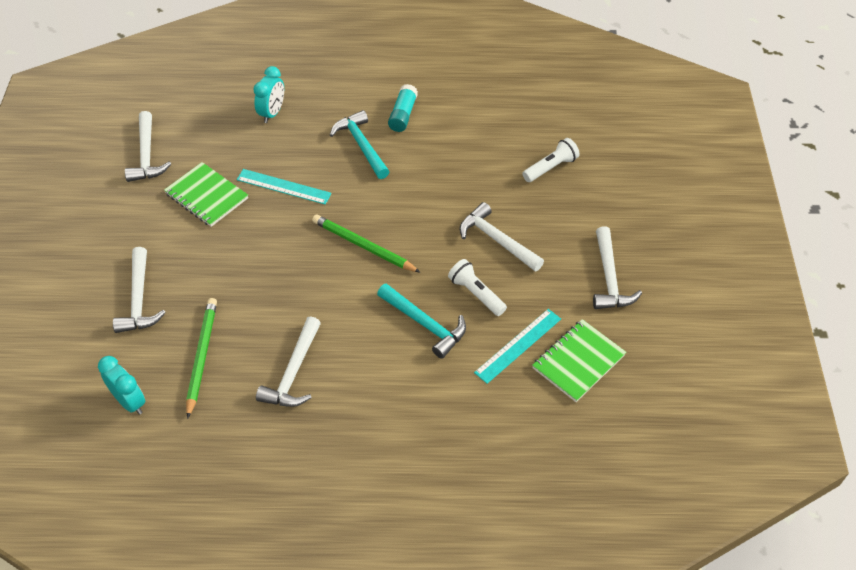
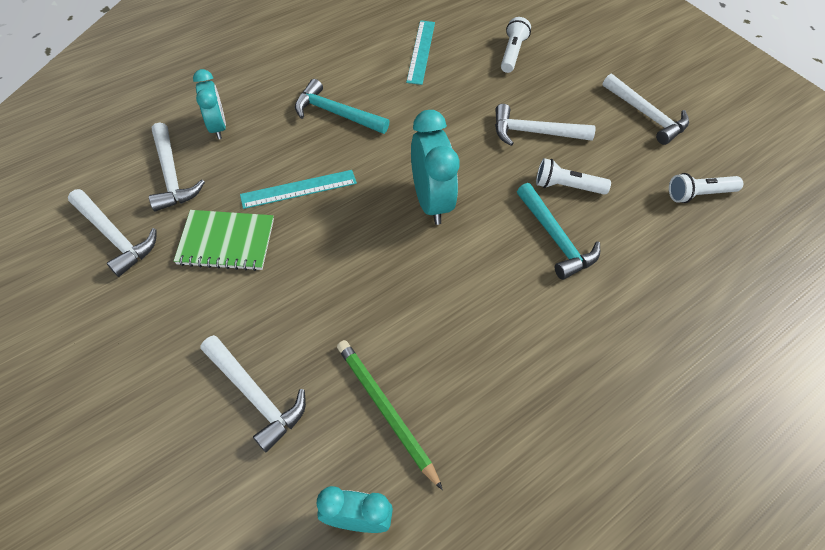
camera: 40 degrees left, 5 degrees up
(293, 373) = (492, 362): white hammer -> white hammer (171, 175)
(364, 246) = (431, 201): green pencil -> turquoise clock
(403, 115) = (346, 69): turquoise glue stick -> none
(425, 324) = (556, 238): turquoise hammer -> turquoise hammer turned 60 degrees clockwise
(518, 345) = (643, 209): turquoise ruler -> turquoise ruler (421, 51)
(578, 362) = (699, 194): green notebook -> white flashlight

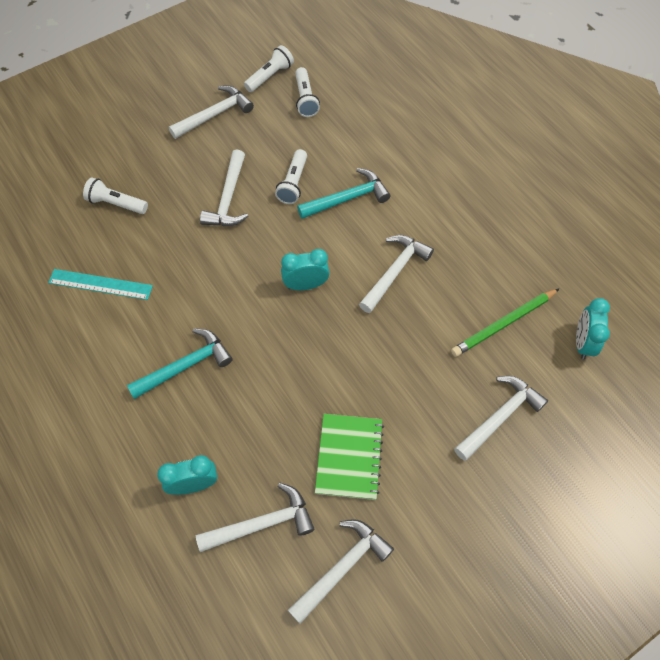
camera: 85 degrees left, 5 degrees up
(299, 189) = (287, 396): turquoise ruler -> none
(336, 113) = (185, 366): turquoise hammer -> turquoise hammer turned 150 degrees counterclockwise
(431, 201) = (306, 285): turquoise clock -> turquoise clock, size x0.65
(456, 286) = (395, 271): none -> white hammer
(722, 159) = (270, 76): none -> white flashlight

